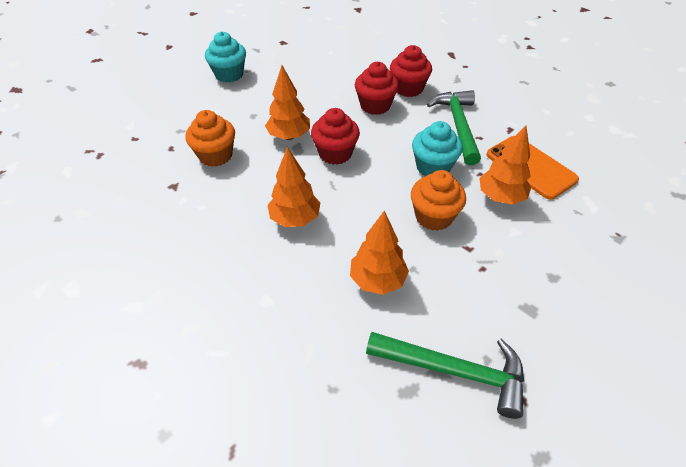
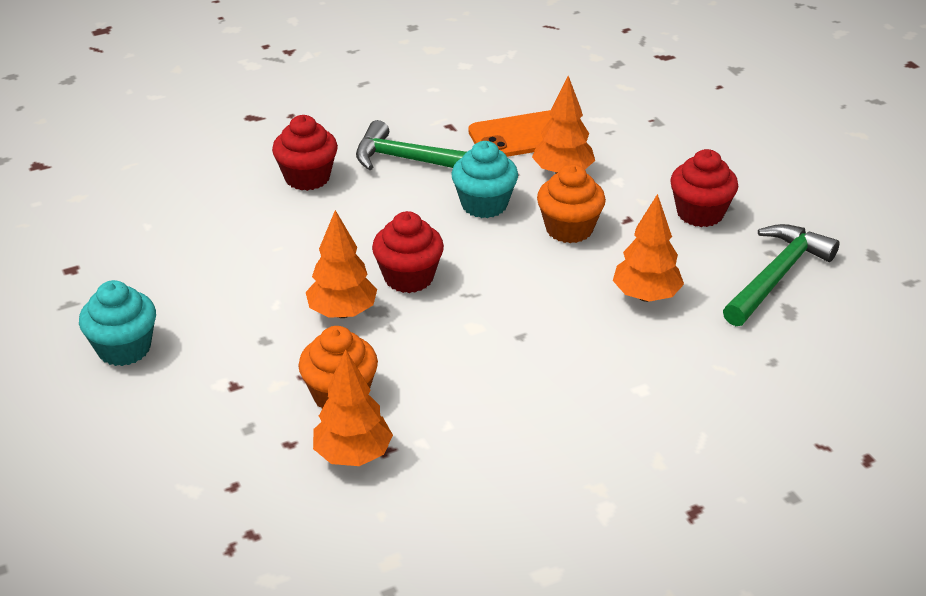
camera: 70 degrees left, 10 degrees down
(295, 219) = (517, 340): orange tree -> orange tree (353, 455)
(375, 106) = (326, 217): red cupcake -> red cupcake (700, 213)

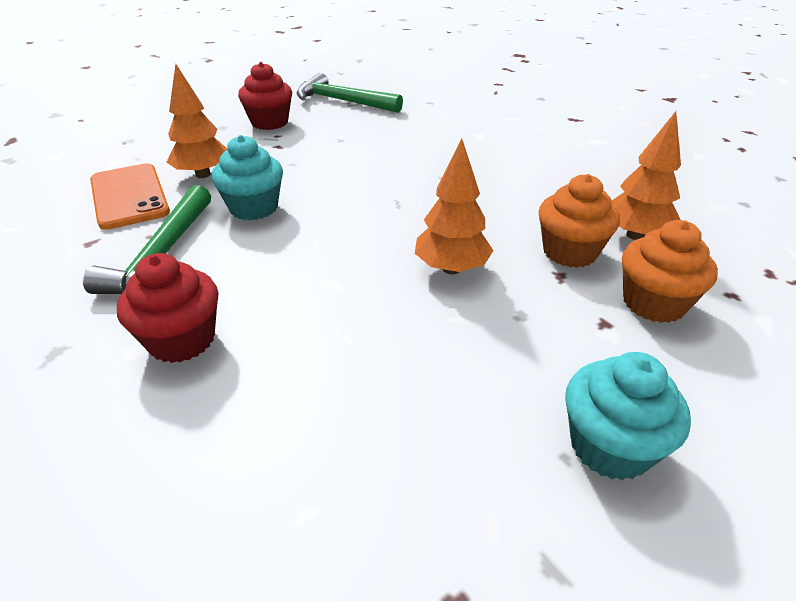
camera: 100 degrees left, 0 degrees up
(409, 277) = (382, 236): red cupcake -> none
(569, 229) = (293, 167): orange cupcake -> orange cupcake (653, 303)
(646, 296) = (376, 136): orange tree -> none

